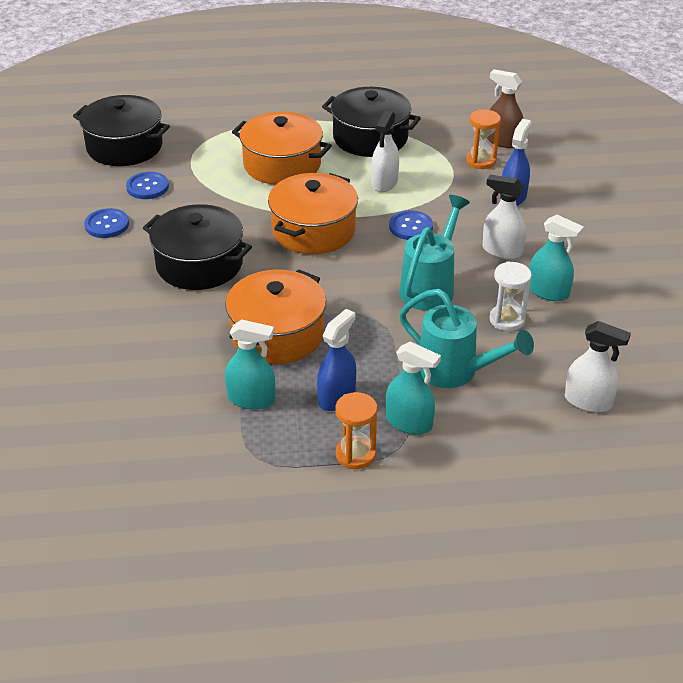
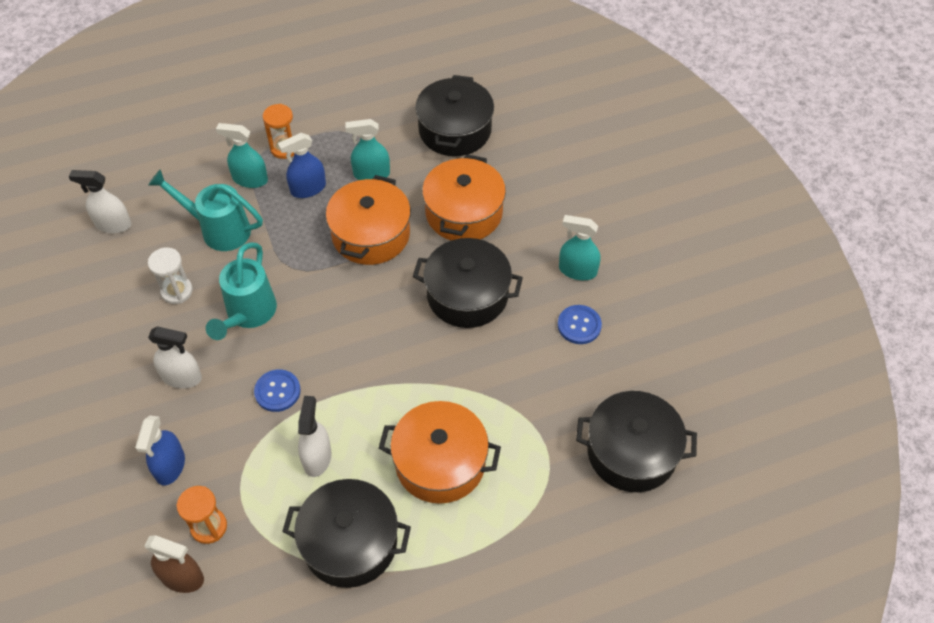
camera: 165 degrees right, 15 degrees up
(118, 433) = (455, 130): none -> black pot
(147, 187) = (569, 389): blue button -> none
(313, 230) = (375, 364): orange pot -> orange pot (464, 213)
(337, 397) = (308, 189): blue spray bottle -> blue spray bottle turned 45 degrees clockwise
(548, 292) = (138, 332): turquoise spray bottle -> turquoise spray bottle (577, 270)

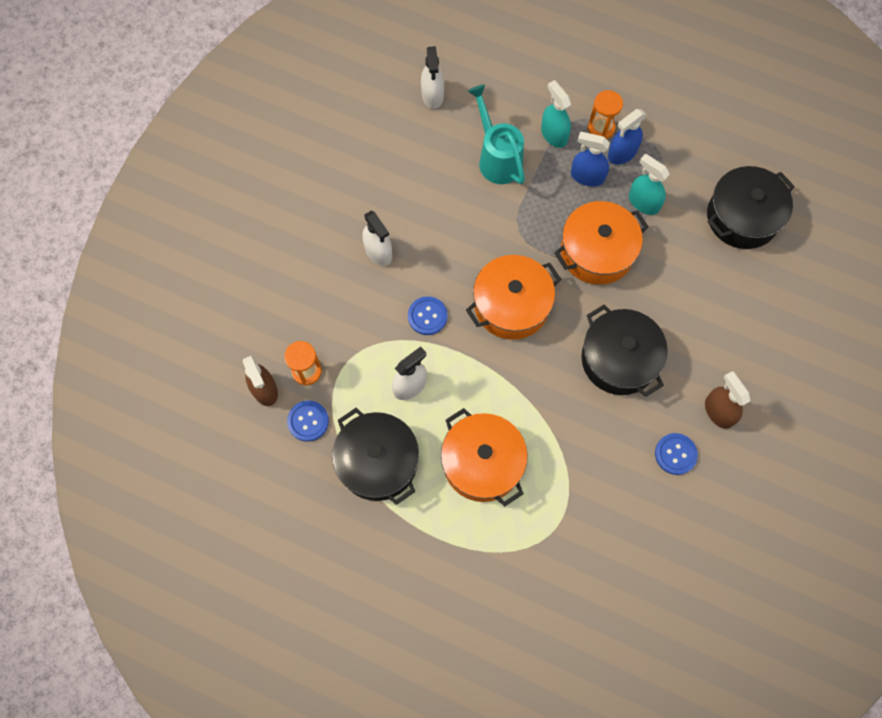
camera: 45 degrees right, 15 degrees up
(113, 224) = (432, 95): white spray bottle -> white spray bottle turned 150 degrees counterclockwise
(170, 466) = (319, 308): blue spray bottle -> blue spray bottle (622, 153)
(177, 291) = (429, 184): white hourglass -> none
(248, 314) = (459, 242): turquoise watering can -> none
(251, 567) = (308, 421): none -> blue button
(464, 213) = (680, 292): orange pot -> orange pot (511, 305)
(577, 270) = (718, 412): turquoise spray bottle -> brown spray bottle
(631, 452) = (616, 578): black pot -> none

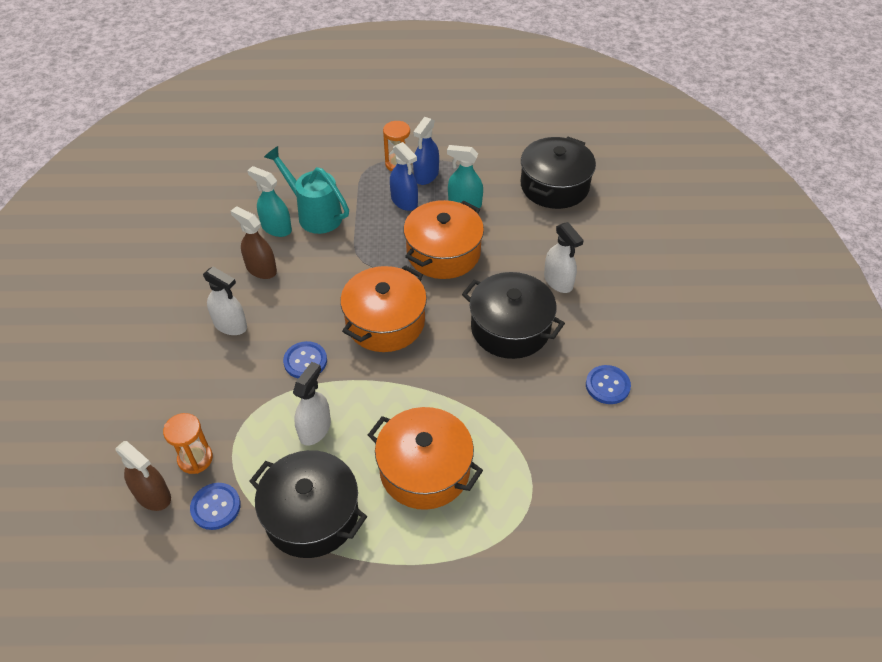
camera: 25 degrees left, 20 degrees down
(432, 95) = (231, 188): white spray bottle -> white spray bottle (558, 281)
(554, 134) = (358, 181): turquoise spray bottle -> turquoise spray bottle (276, 228)
(587, 176) = (404, 201): blue spray bottle -> blue spray bottle turned 120 degrees counterclockwise
(718, 412) = (624, 335): brown spray bottle -> brown spray bottle (261, 269)

